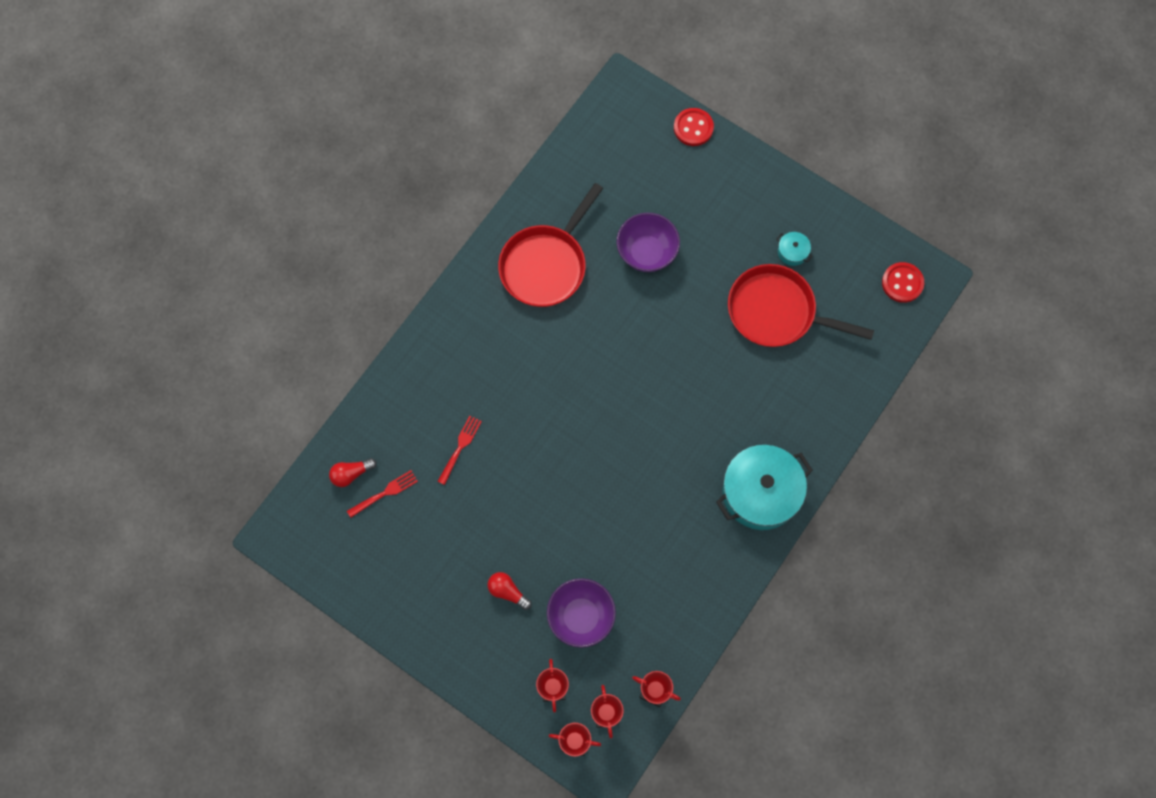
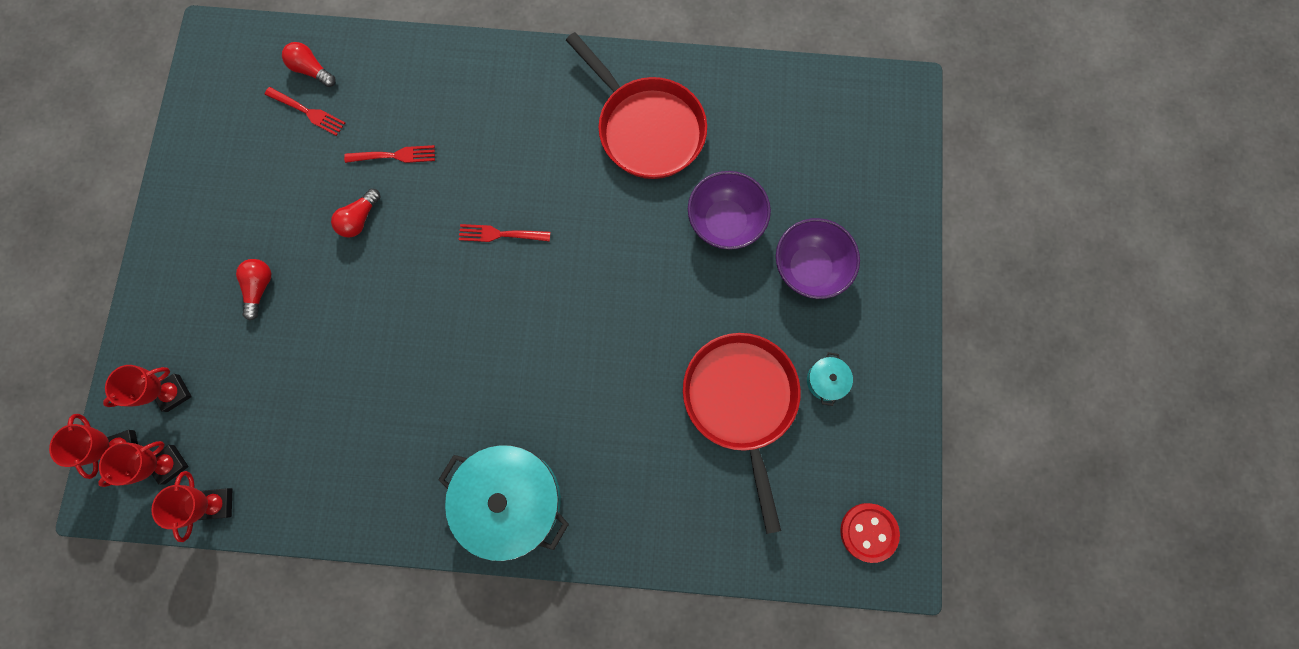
camera: 60 degrees right, 5 degrees up
(495, 496) = (359, 219): none -> red light bulb
(546, 265) = (647, 128): red pan -> red pan turned 135 degrees counterclockwise
(566, 404) = (500, 234): none -> red fork
(581, 616) = (268, 378): purple bowl -> purple bowl (809, 268)
(693, 128) = (906, 191): red button -> none

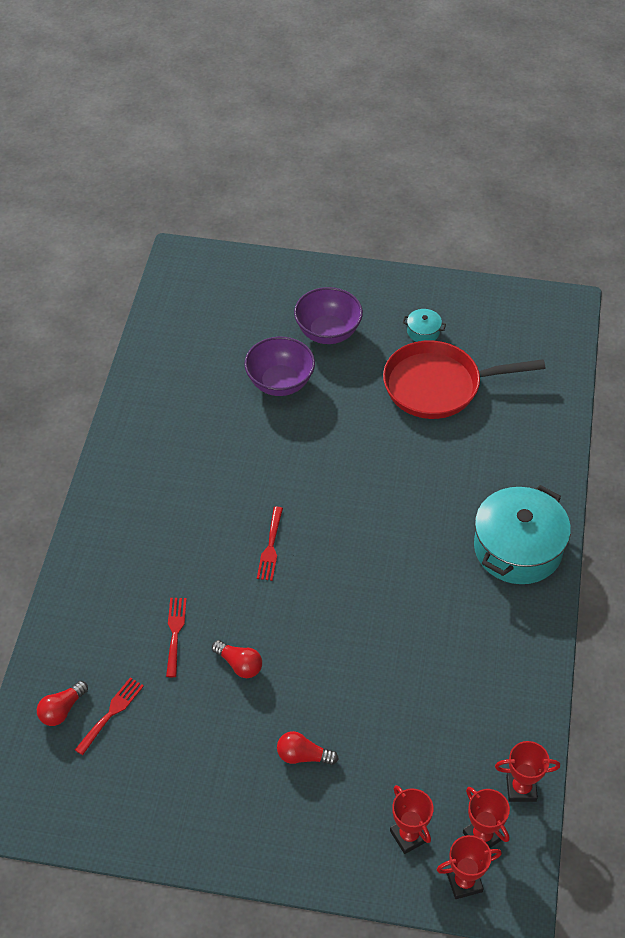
camera: 85 degrees left, 25 degrees down
(647, 128) = (182, 430): red pan -> none
(868, 532) = (542, 319): red button -> none

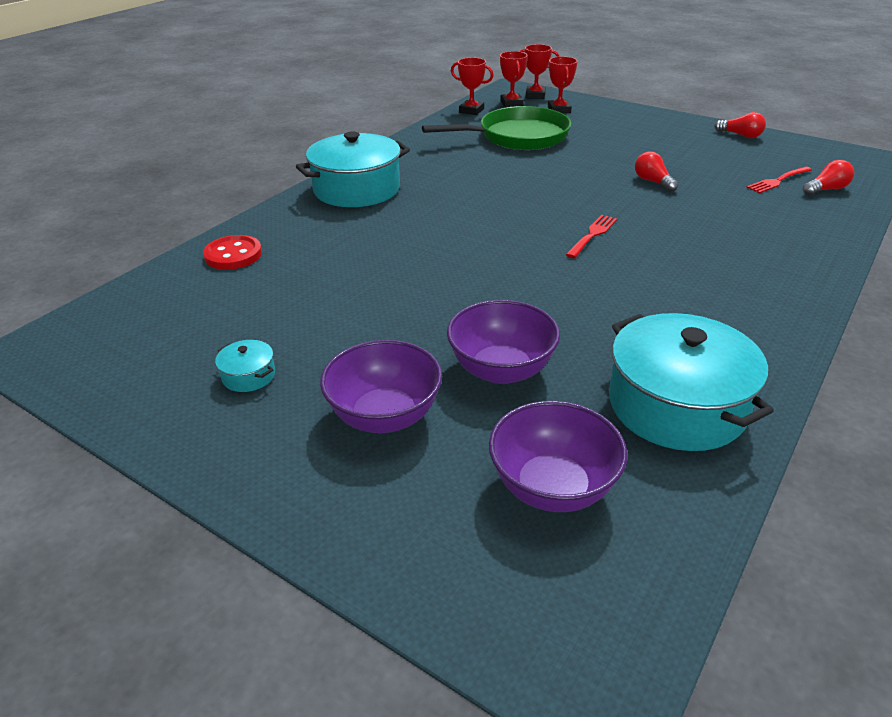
camera: 155 degrees left, 15 degrees down
(171, 390) = (676, 405): none -> turquoise pot
(175, 633) = (711, 206): red fork -> none
(223, 322) = (552, 487): none -> purple bowl
(303, 756) = (617, 141): red light bulb -> red light bulb (740, 135)
(423, 726) = (518, 137): none -> green pan
(438, 386) = (297, 312): red pan -> none
(537, 424) = (233, 255): none -> red button

